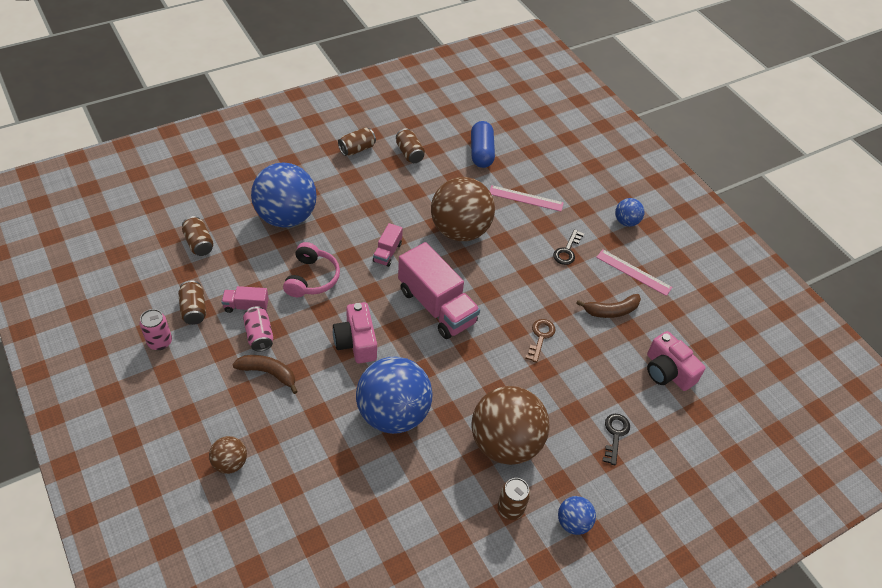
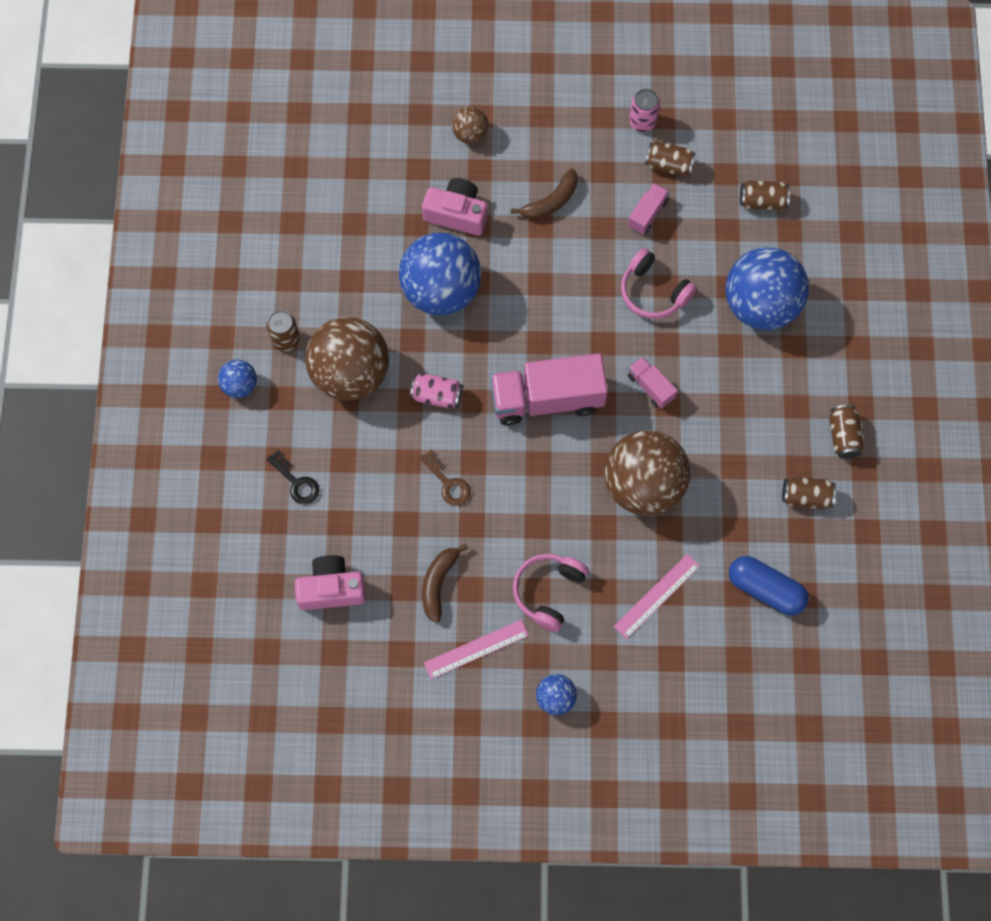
camera: 125 degrees right, 20 degrees up
(259, 335) = (602, 211): pink can -> pink can (437, 395)
(356, 342) = (544, 297): pink camera -> pink camera (457, 214)
(567, 251) = (548, 591): black key -> pink headphones

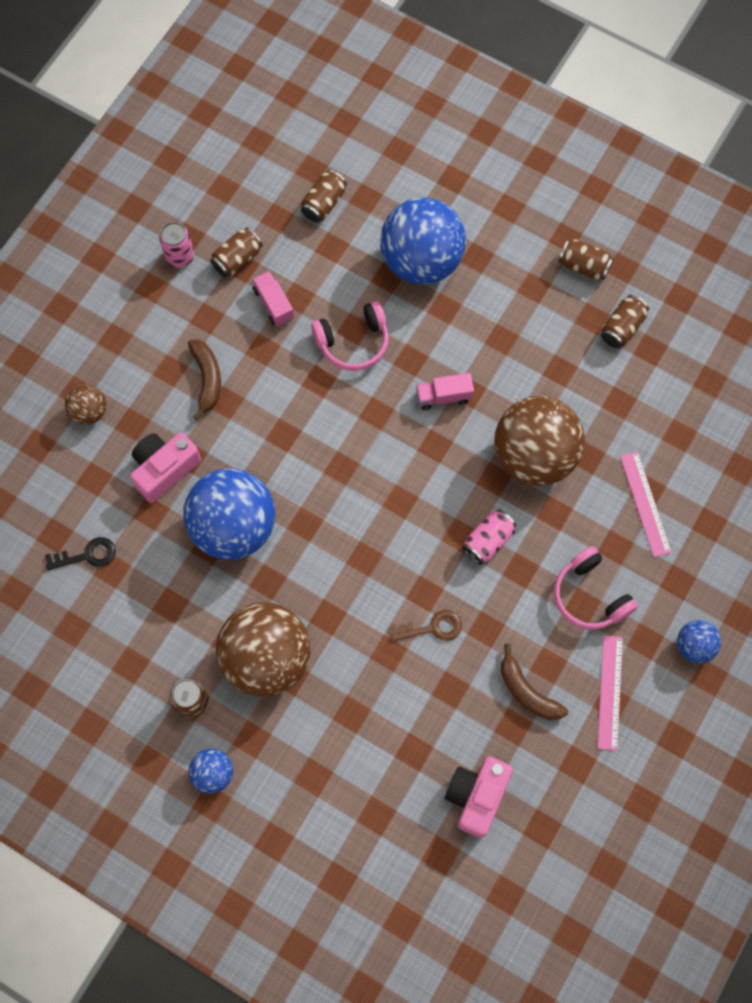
camera: 60 degrees left, 0 degrees up
(296, 482) = (348, 771): black key -> black key (87, 555)
(437, 395) = (338, 590): pink can -> pink can (488, 541)
(547, 399) = (401, 492): pink truck -> none
(766, 589) = (688, 409): blue capsule -> none

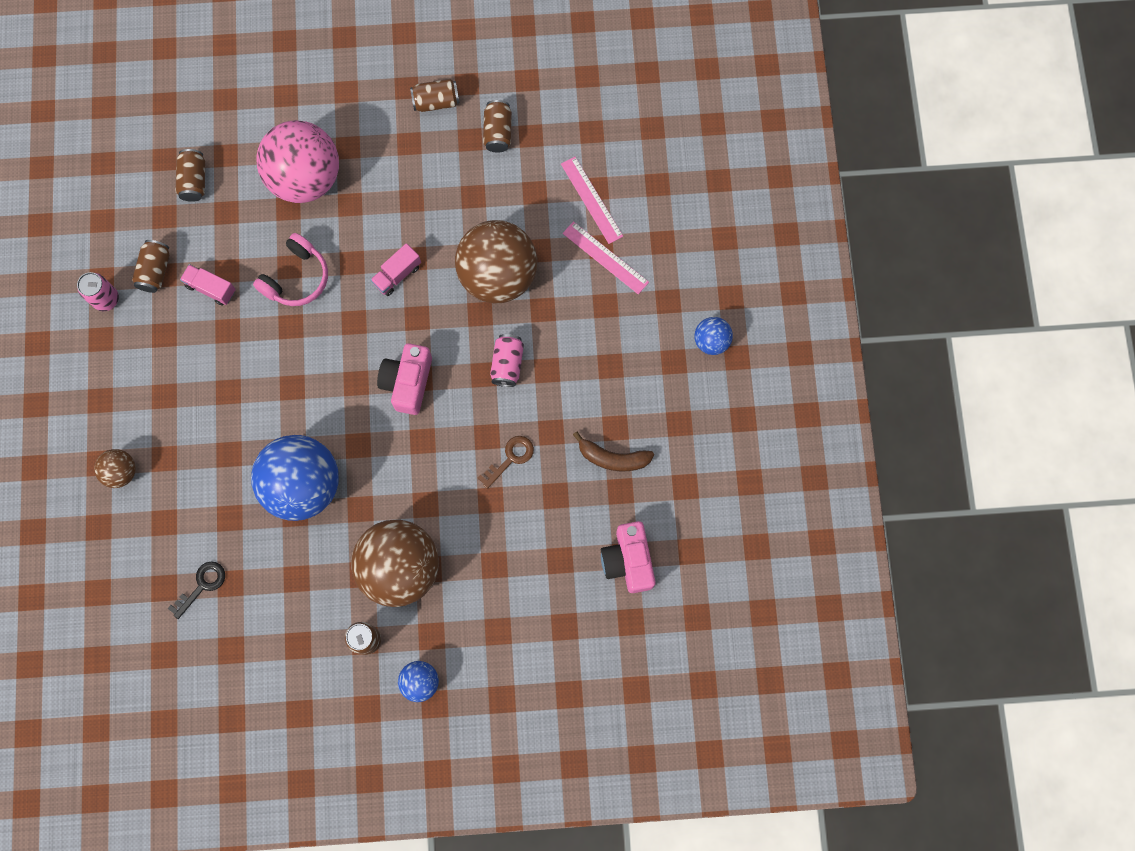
camera: 35 degrees left, 5 degrees up
(164, 469) = (216, 477): pink camera -> pink camera (408, 382)
(207, 379) = (199, 383): brown banana -> none
(421, 261) = (306, 178): blue ball -> pink ball
(589, 596) = (611, 355): pink headphones -> none
(610, 692) = (673, 417): pink ruler -> pink ruler (591, 200)

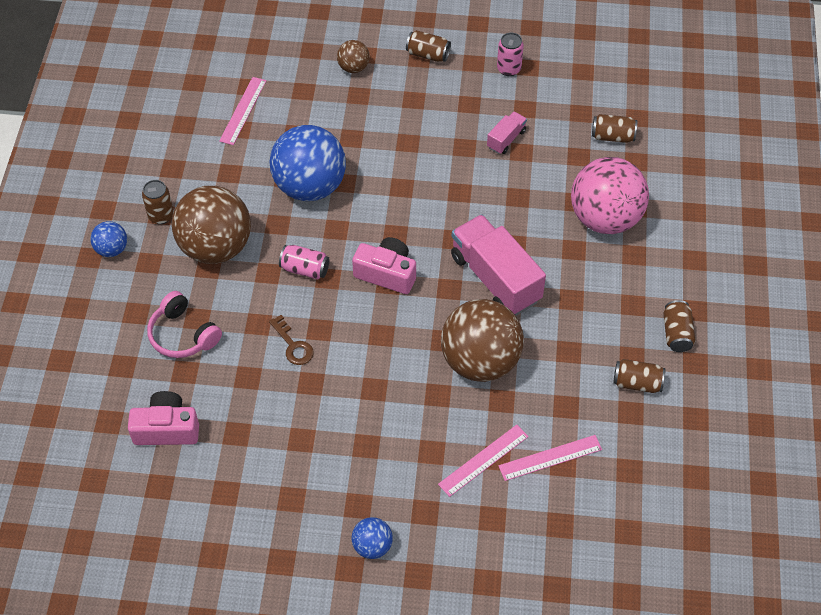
camera: 100 degrees right, 20 degrees down
(155, 271) = (529, 103): brown can -> brown can (428, 54)
(202, 585) = (243, 110): black key -> pink ruler
(296, 278) = (505, 201): pink headphones -> pink headphones (183, 335)
(397, 275) = (495, 278): pink truck -> pink truck, size x2.11
(507, 364) = (387, 356): pink can -> pink can (305, 269)
(612, 458) = (271, 432): brown banana -> none

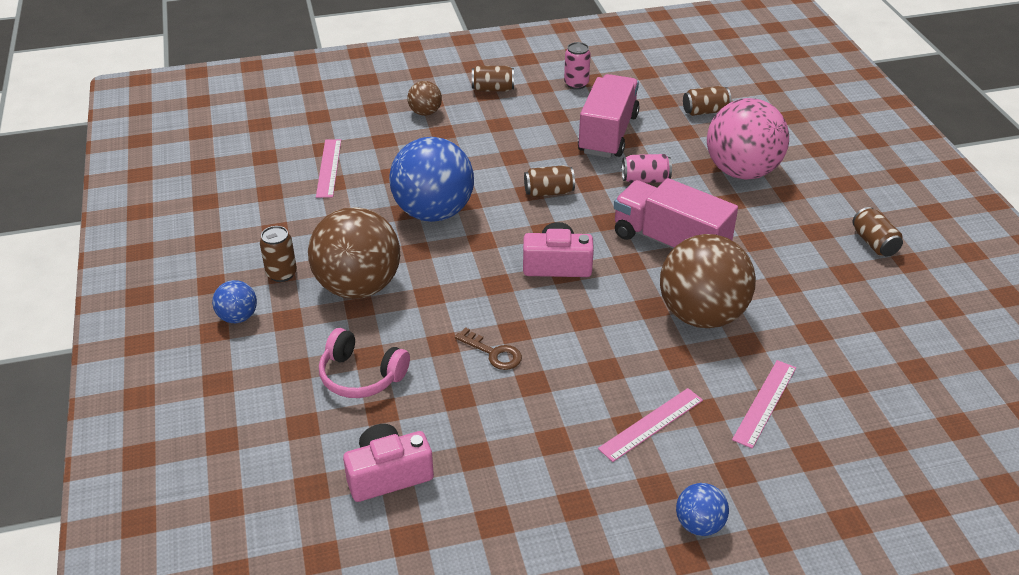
camera: 20 degrees left, 15 degrees down
(305, 269) = (468, 282): pink can -> pink can (645, 179)
(506, 139) = (608, 134): pink truck -> pink truck, size x2.11
(550, 457) = (831, 381): pink ruler -> pink ruler (651, 424)
(637, 383) = (868, 293): brown can -> brown can (549, 192)

